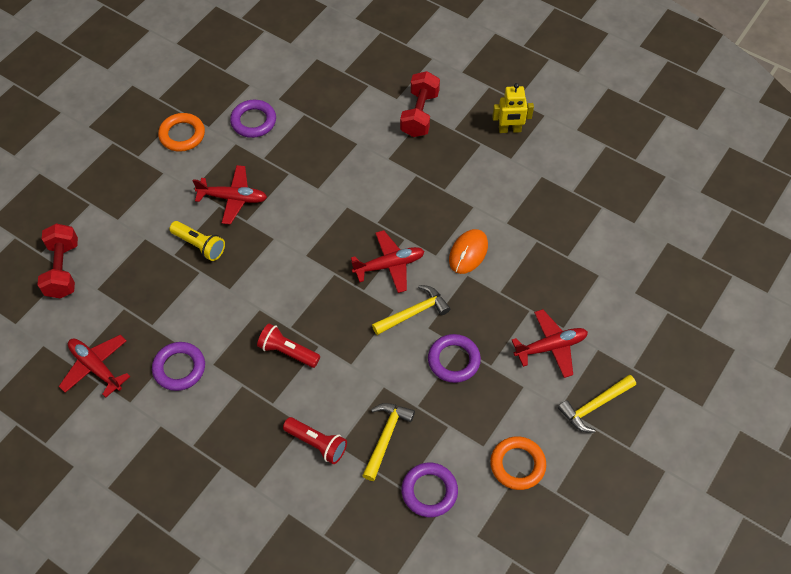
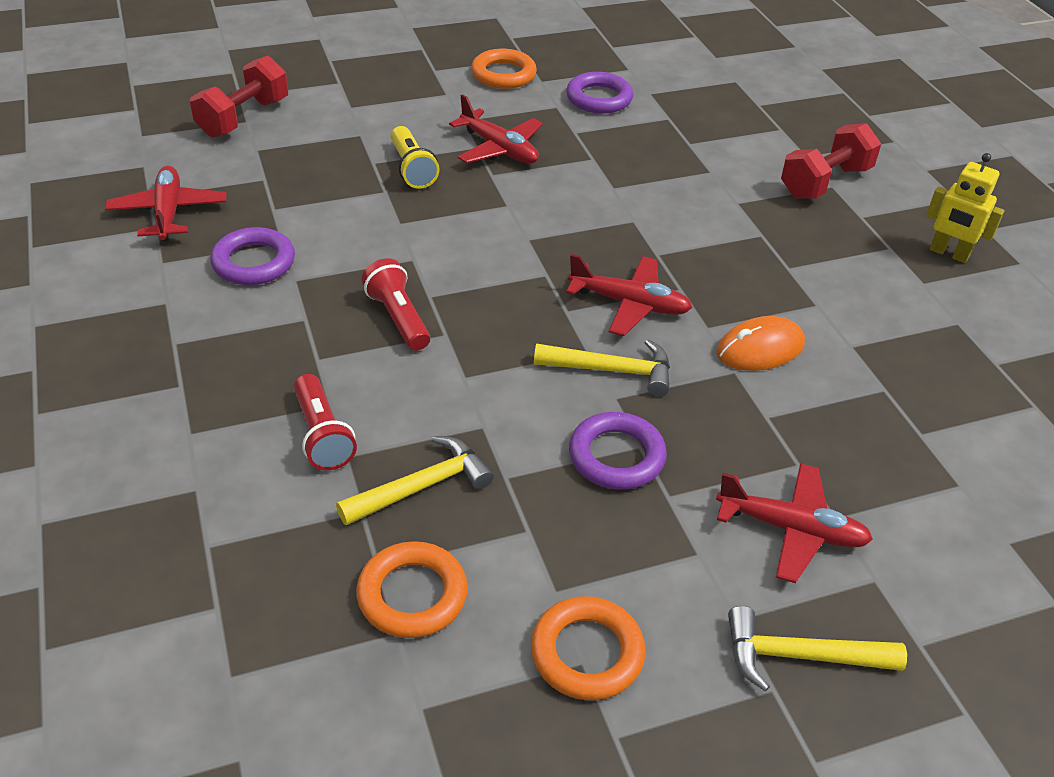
camera: 35 degrees right, 15 degrees down
(429, 491) = (412, 595): purple ring -> orange ring

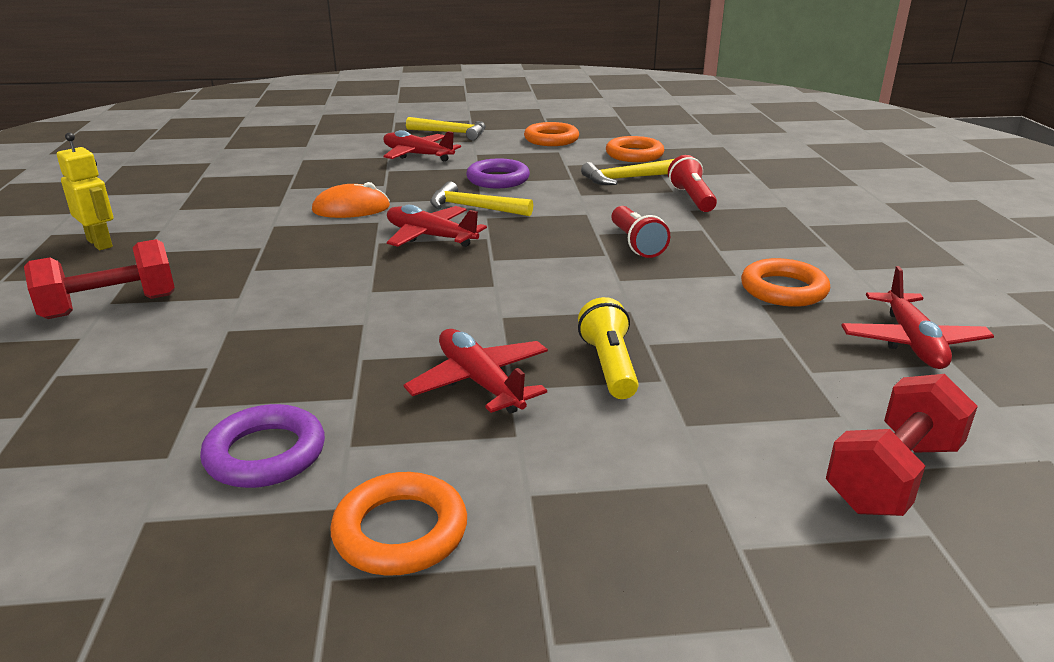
camera: 165 degrees left, 15 degrees down
(254, 262) = (783, 289): purple ring -> orange ring

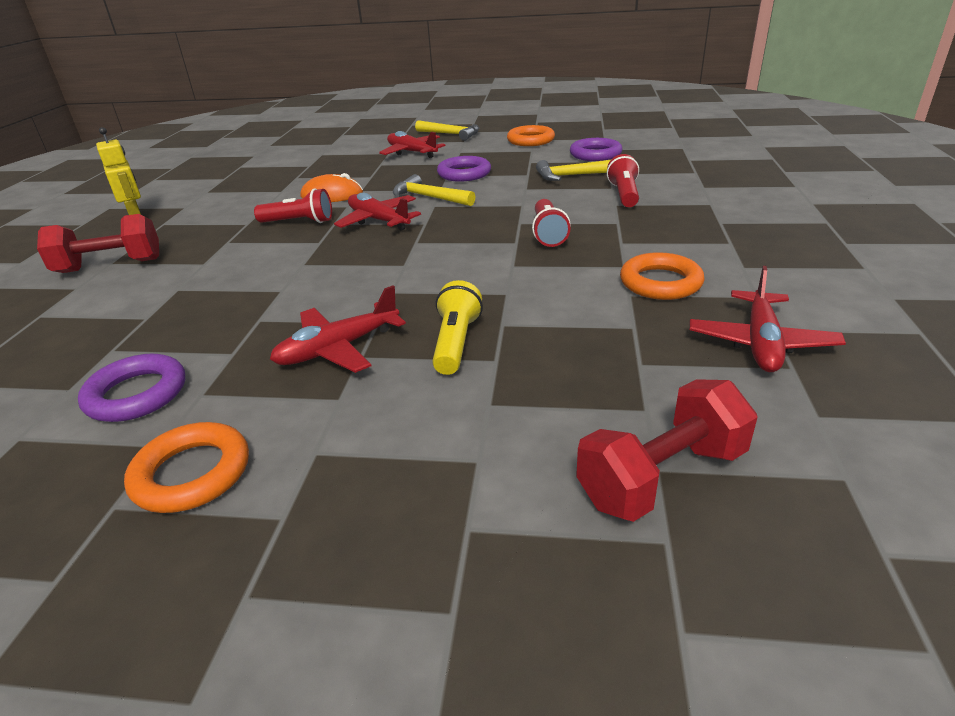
camera: 15 degrees right, 5 degrees up
(331, 242) = (299, 222): none -> red flashlight
(480, 382) = (338, 348): red plane -> red plane turned 105 degrees counterclockwise
(634, 155) = (595, 154): orange ring -> purple ring

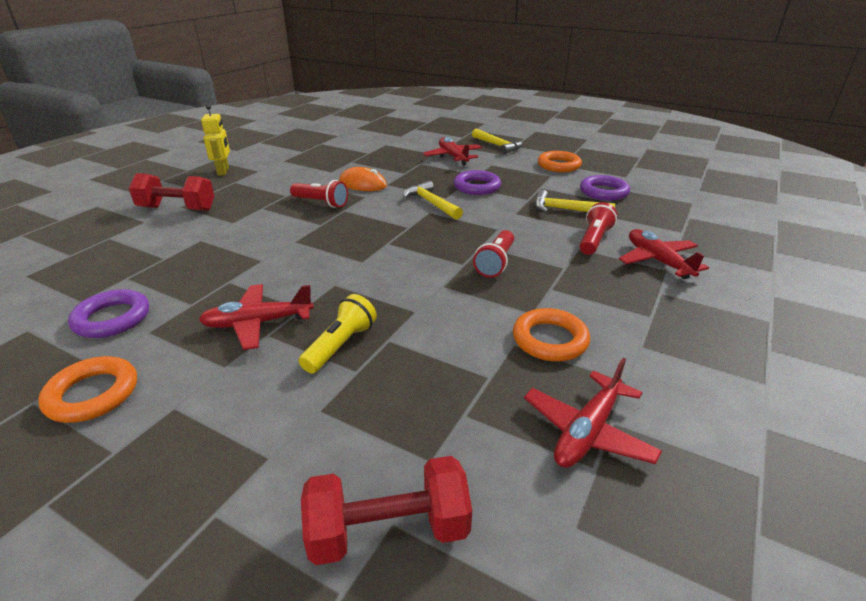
camera: 20 degrees right, 0 degrees up
(378, 220) = (377, 216): red plane -> red plane (657, 261)

